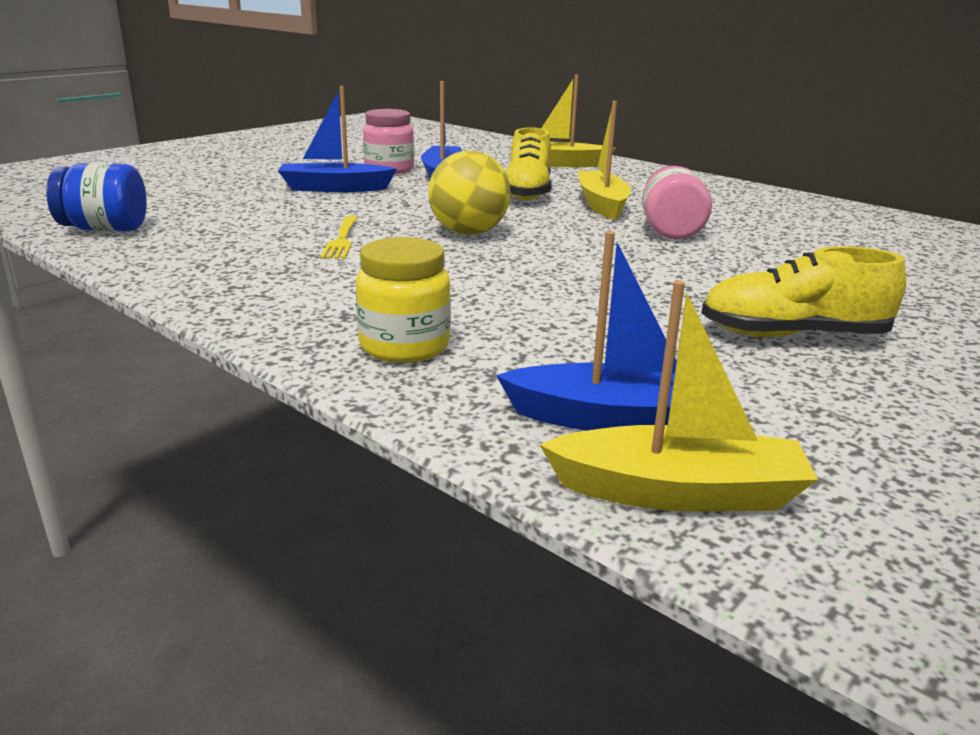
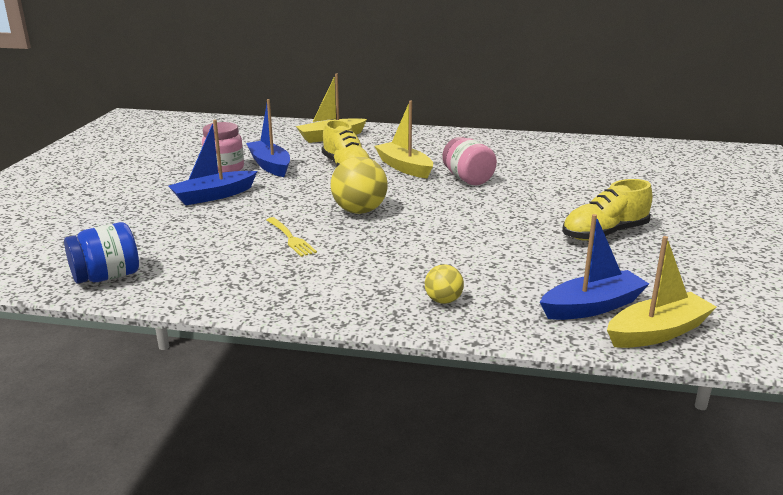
camera: 30 degrees left, 0 degrees up
(404, 346) = (443, 301): yellow jar -> yellow ball

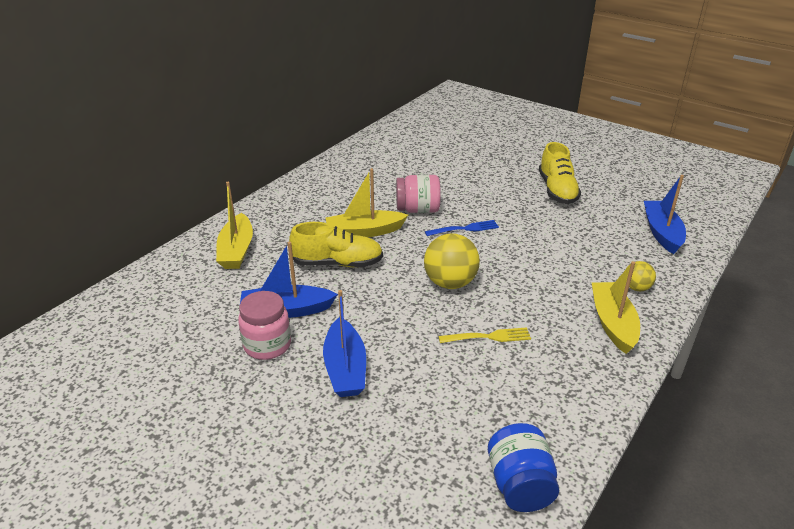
camera: 65 degrees left, 10 degrees up
(458, 202) = (464, 229): none -> blue fork
(658, 332) = (699, 223): yellow boat -> yellow boat (613, 323)

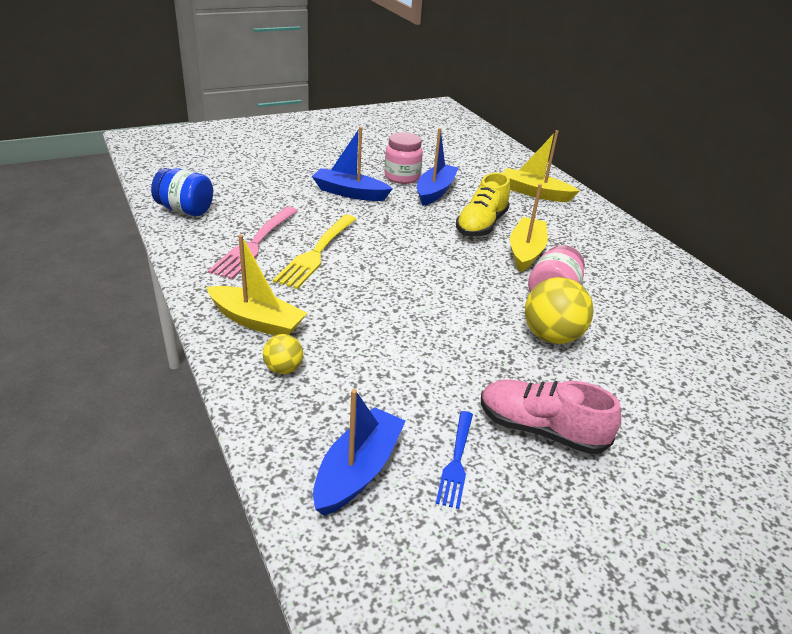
camera: 115 degrees right, 0 degrees up
(450, 283) = (404, 264): yellow ball -> yellow ball (551, 336)
(464, 229) = (491, 308): blue fork -> blue fork (456, 460)
(487, 337) = (317, 252): yellow fork -> yellow fork, size x1.67
(519, 384) = (255, 243): none -> pink fork
(557, 190) = (541, 430): yellow shoe -> pink shoe
(662, 232) = (358, 470): blue boat -> blue boat turned 90 degrees counterclockwise

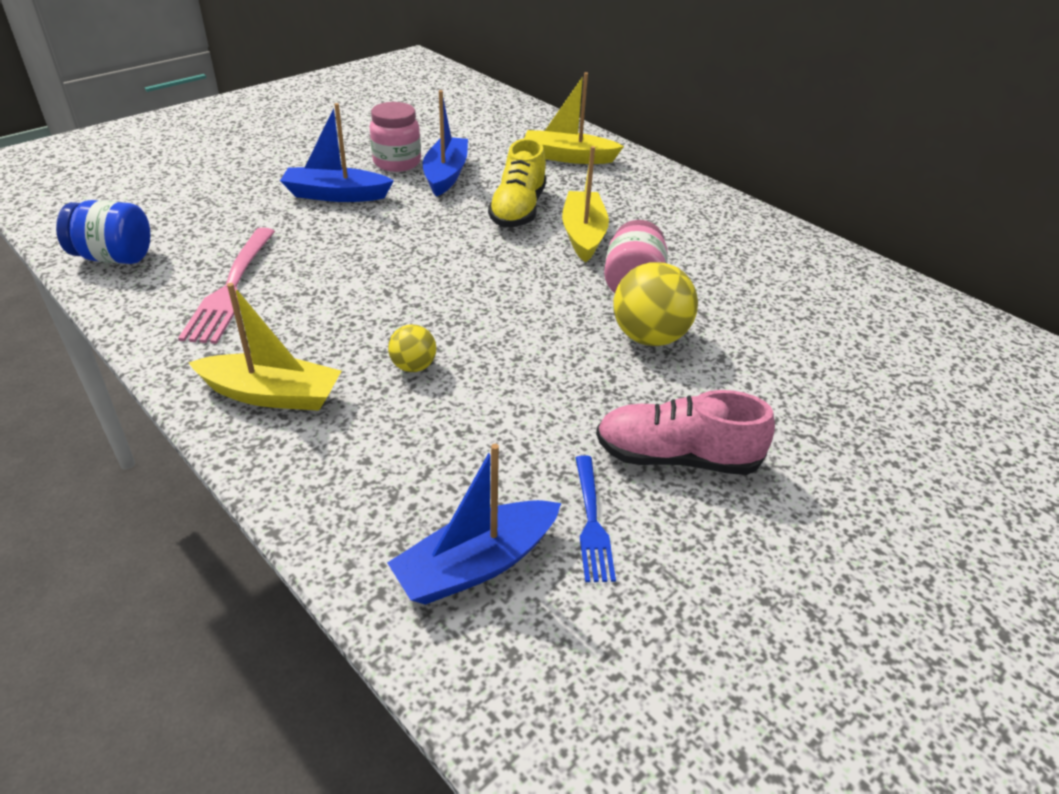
camera: 15 degrees left, 5 degrees up
(283, 369) = (331, 452): yellow ball -> yellow ball (413, 366)
(317, 252) = (320, 284): yellow fork -> none
(358, 470) = (476, 564): blue boat -> blue boat turned 135 degrees counterclockwise

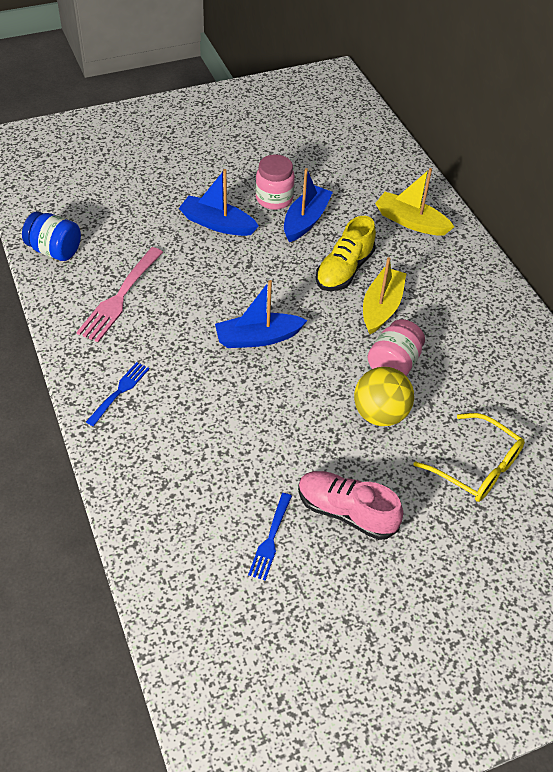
camera: 20 degrees right, 10 degrees up
(272, 395) = (119, 392): yellow boat -> blue fork
(413, 366) = (212, 394): yellow ball -> none
(476, 564) = (192, 544): blue boat -> blue boat (258, 338)
(802, 364) = (476, 467): none -> yellow glasses

